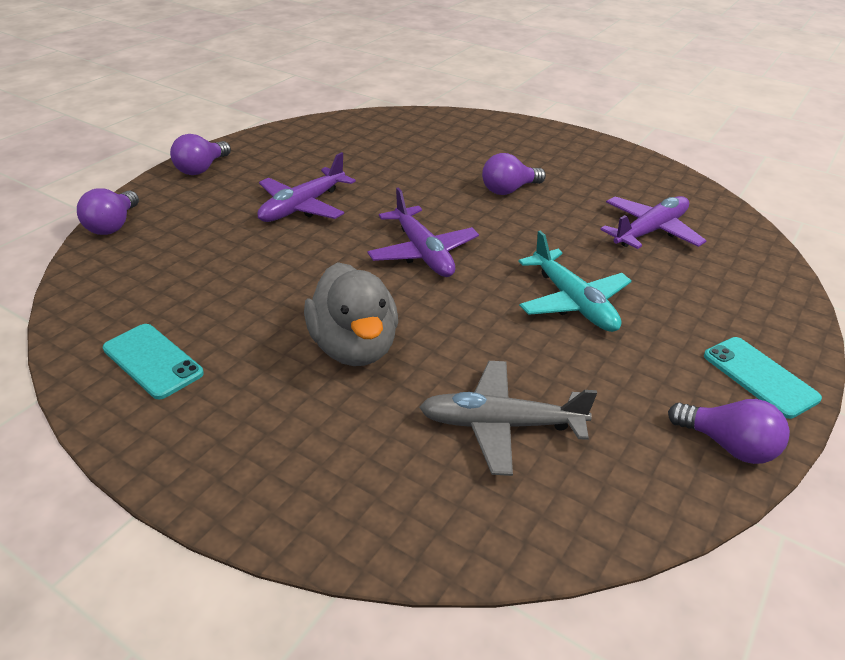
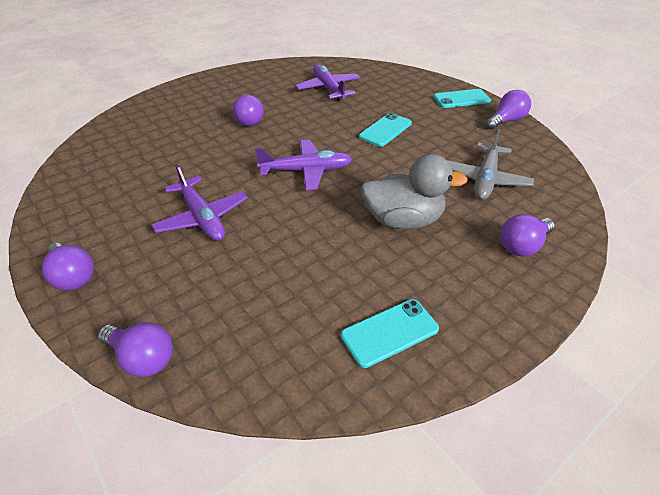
camera: 70 degrees left, 5 degrees up
(341, 476) = (522, 246): none -> purple light bulb
(573, 302) = (385, 130): turquoise plane -> turquoise phone

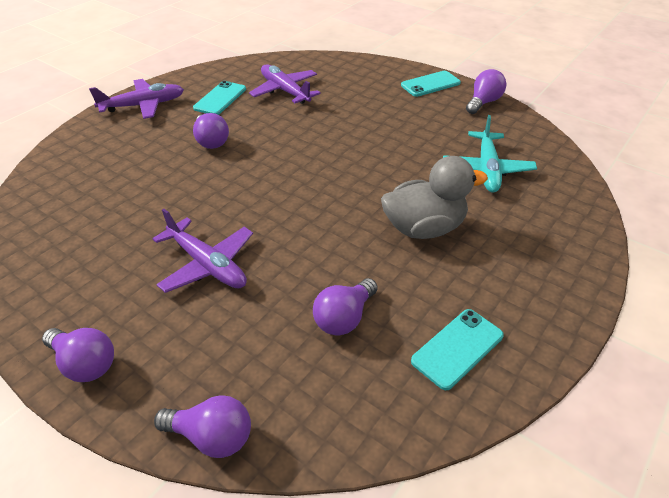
camera: 15 degrees left, 0 degrees up
(306, 171) = (300, 190): purple plane -> purple plane (143, 105)
(385, 130) = (366, 130): turquoise phone -> turquoise phone (220, 98)
(485, 179) = (487, 169): grey plane -> turquoise plane
(522, 246) = (547, 233): purple light bulb -> purple light bulb (344, 318)

